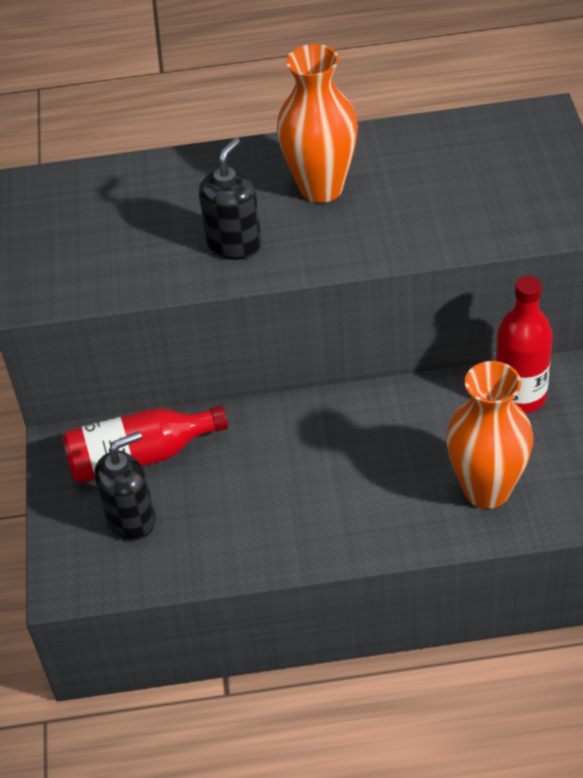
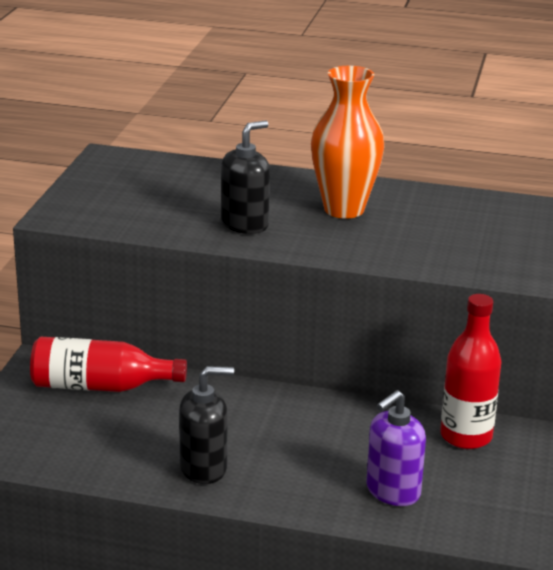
camera: 15 degrees right, 20 degrees down
(131, 519) = (64, 424): black soap dispenser -> black soap dispenser (204, 468)
(486, 490) = (392, 491): orange vase -> purple soap dispenser

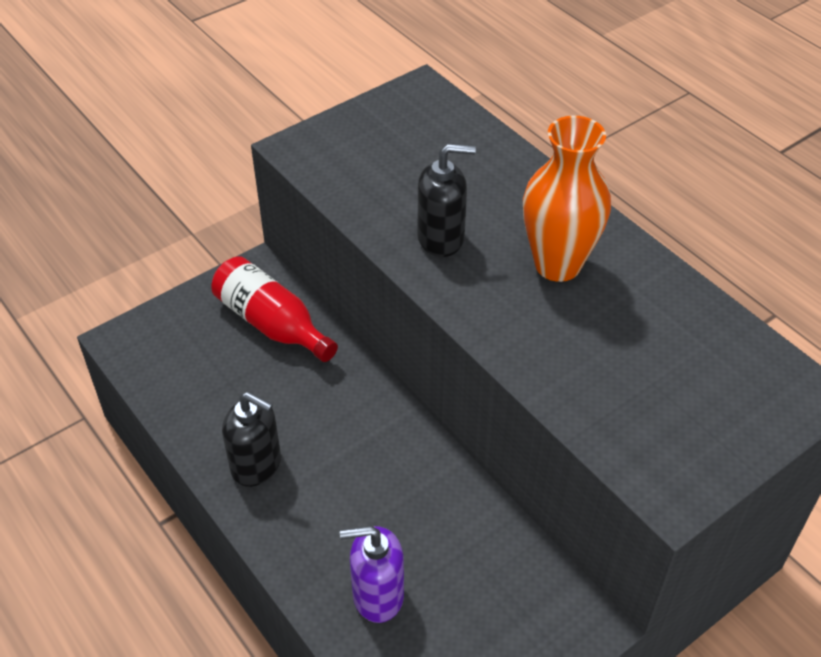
camera: 40 degrees right, 20 degrees up
(466, 436) = (513, 574): red bottle -> none

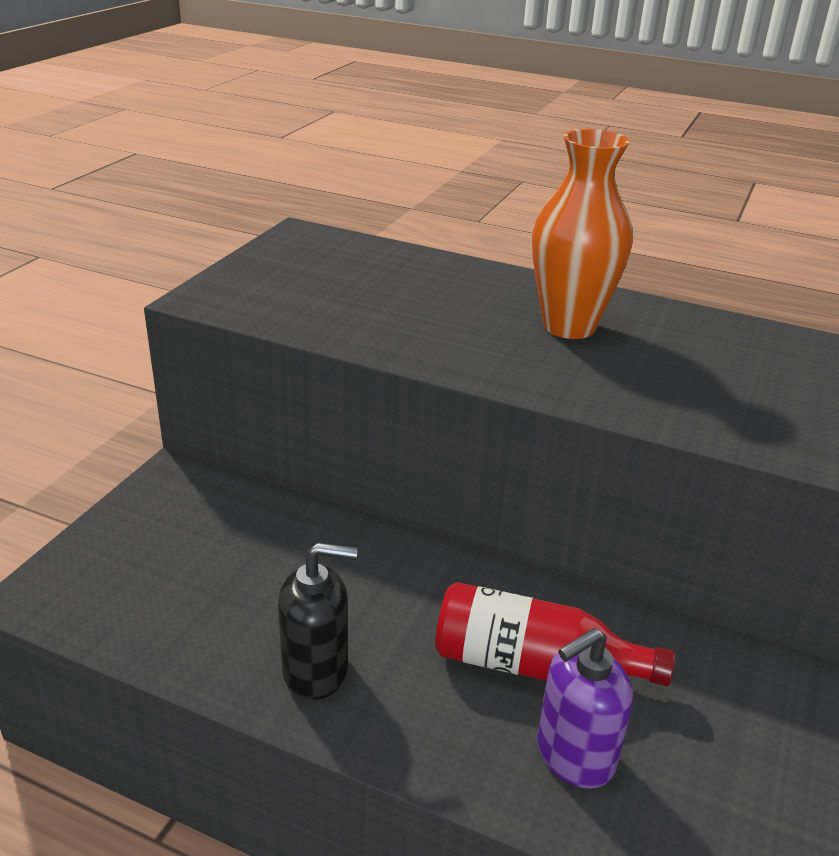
camera: 30 degrees left, 15 degrees down
(272, 323) = (228, 519): red bottle -> red bottle (533, 665)
(441, 238) = (434, 333): black soap dispenser -> none

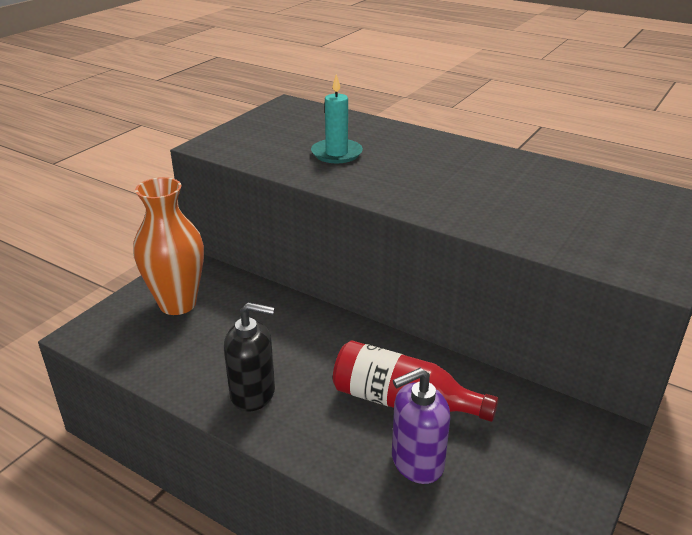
camera: 10 degrees right, 0 degrees up
(392, 306) = (336, 153): none -> turquoise candle
(569, 326) = (458, 170): orange vase -> orange vase (178, 304)

